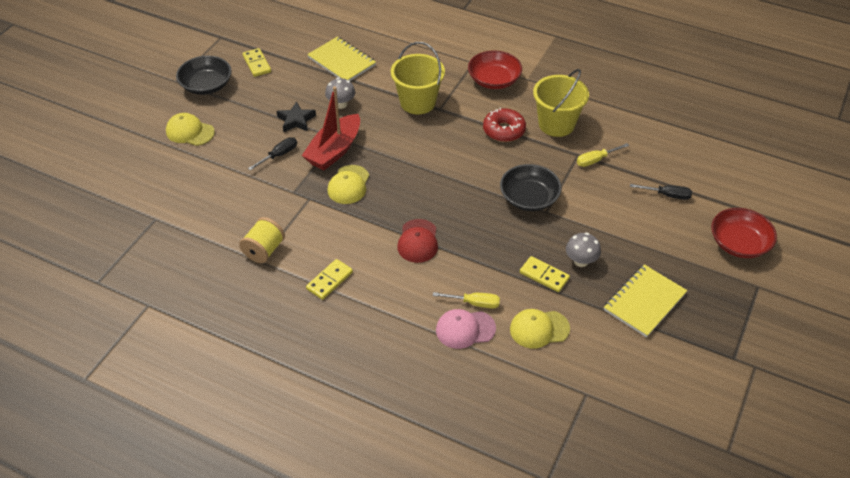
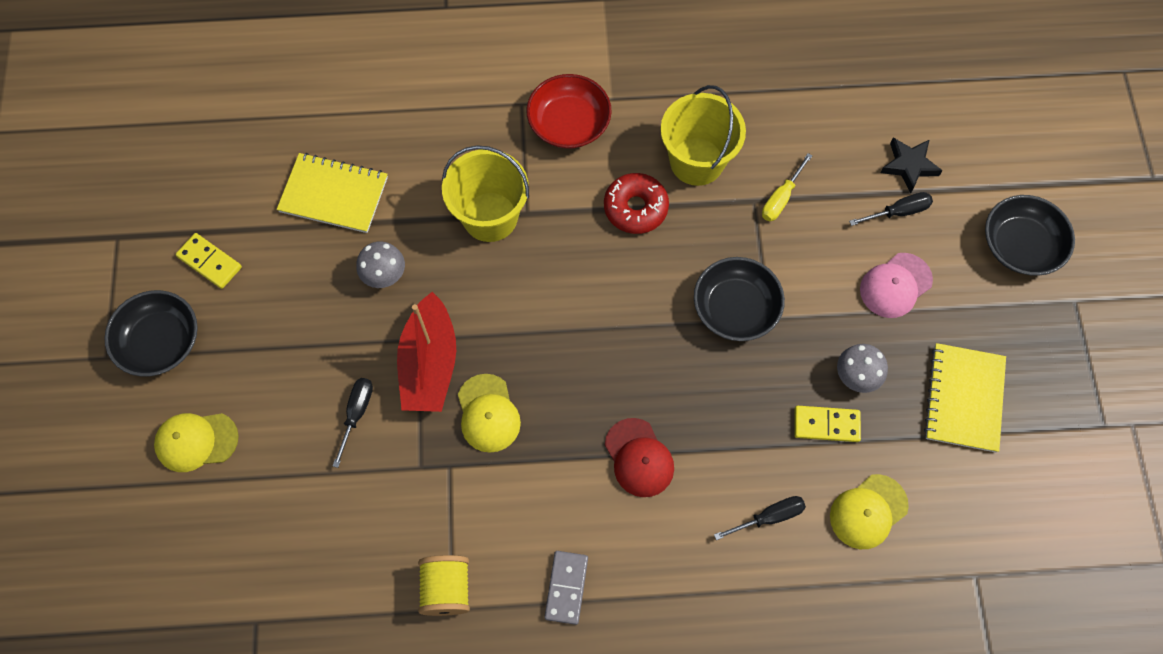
camera: 30 degrees left, 20 degrees up
(296, 120) = (339, 338): black star -> black star (909, 166)
(329, 280) = (566, 587): yellow domino -> grey domino
(465, 329) = (782, 564): pink cap -> pink cap (895, 285)
(474, 303) = (769, 517): yellow screwdriver -> black screwdriver
(739, 243) = (1020, 245): red bowl -> black bowl

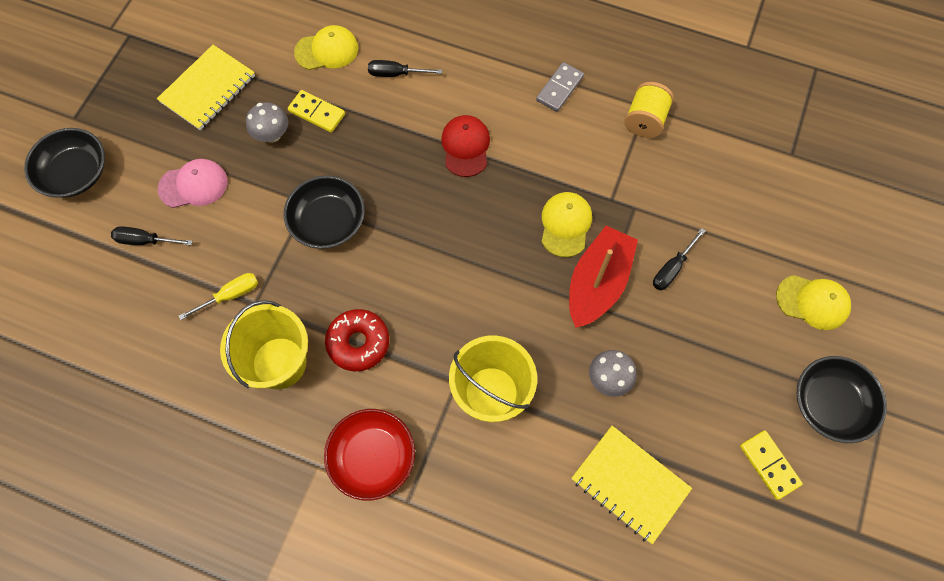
camera: 155 degrees left, 0 degrees up
(909, 166) = (105, 275): black star -> none

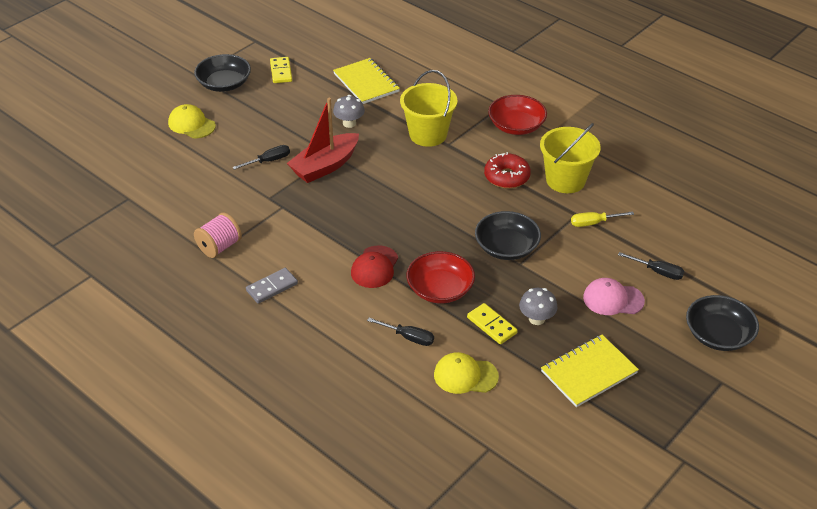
camera: 160 degrees left, 25 degrees down
(384, 140) = (440, 289): none -> red bowl
(565, 225) = (326, 201): yellow cap -> none
(645, 121) = (219, 247): yellow spool -> pink spool

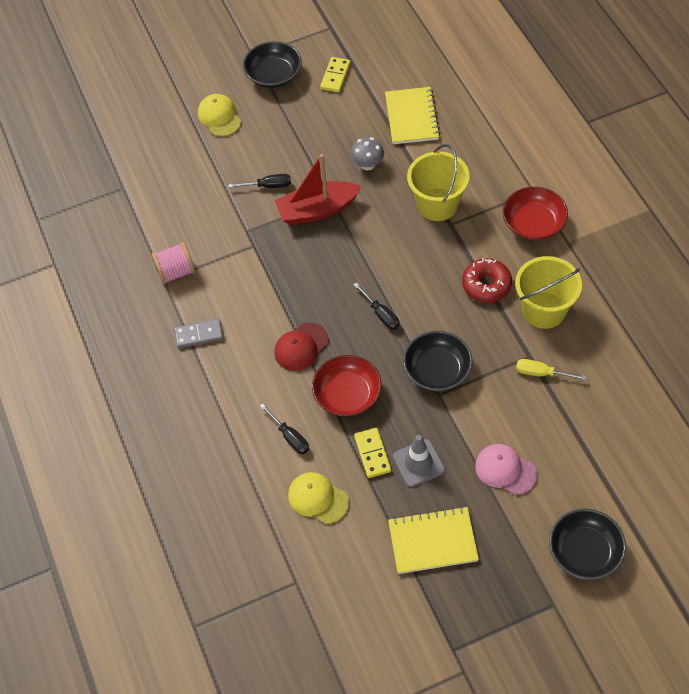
camera: 30 degrees right, 15 degrees up
(536, 319) = (418, 463): grey mushroom -> grey traffic cone
(657, 272) = (570, 455): black screwdriver -> black screwdriver (381, 314)

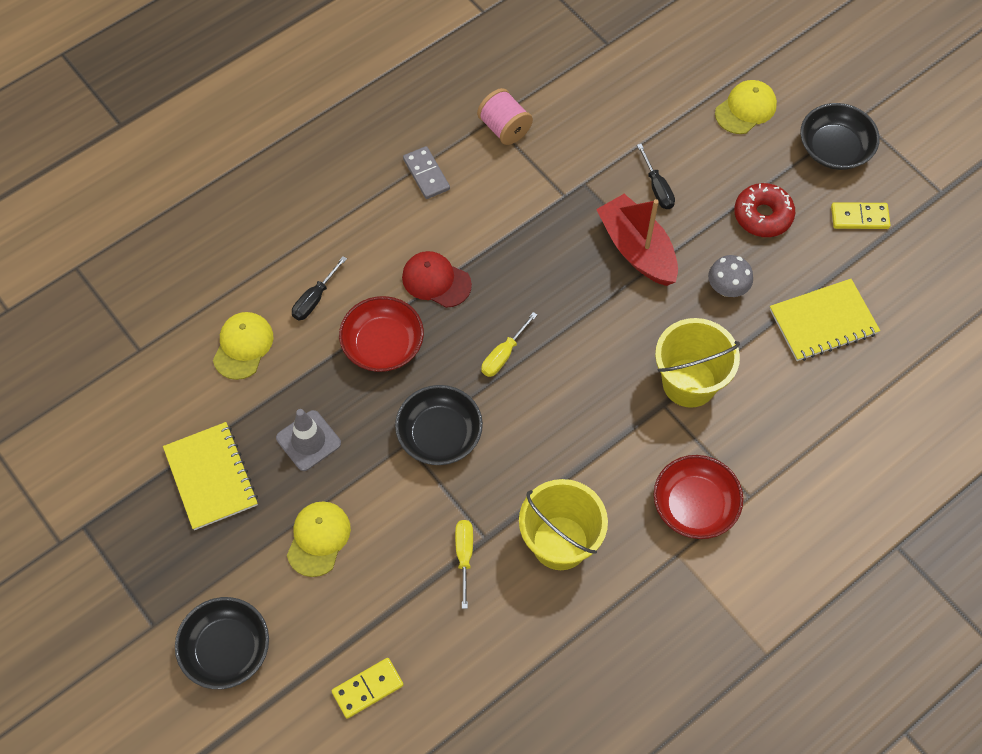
camera: 70 degrees right, 5 degrees up
(372, 454) = (310, 389): yellow domino -> yellow domino (367, 688)
(381, 314) = (503, 355): black screwdriver -> yellow screwdriver
(486, 285) = (580, 466): red donut -> red donut (763, 215)
(505, 470) = (318, 539): pink cap -> yellow cap

